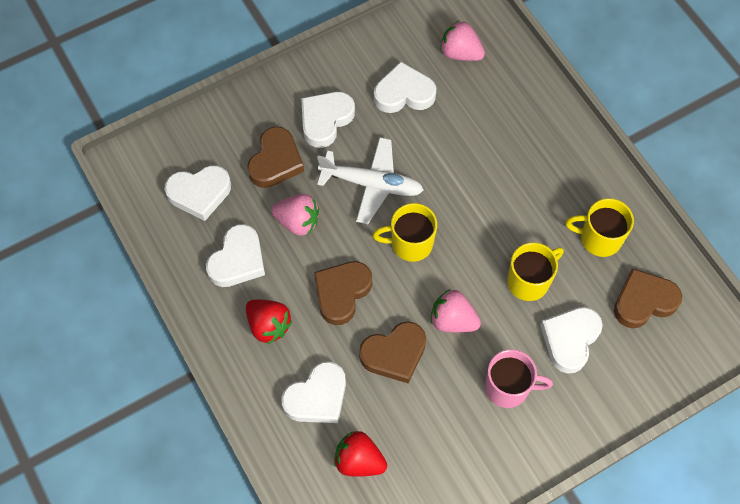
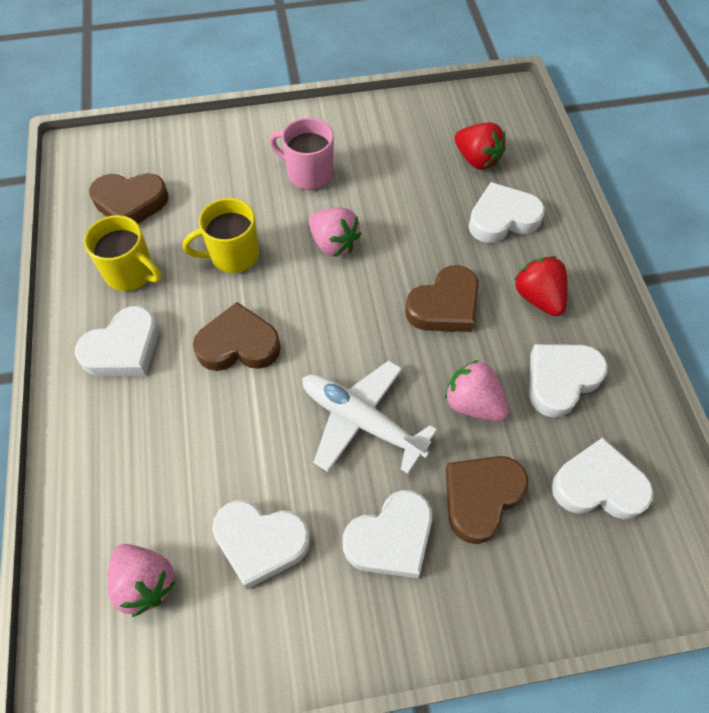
camera: 160 degrees left, 5 degrees down
(394, 354) = (409, 232): brown heart -> brown heart (238, 344)
(410, 243) = (344, 334): yellow mug -> none
(570, 340) = (225, 193): white heart -> white heart (123, 348)

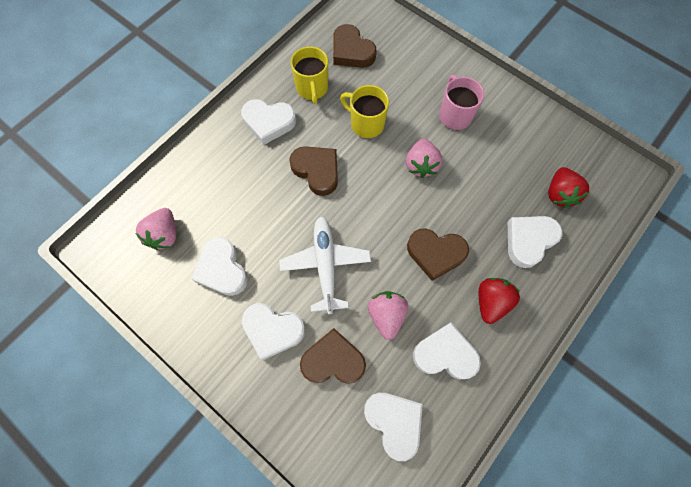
camera: 50 degrees right, 10 degrees up
(502, 218) = (529, 240): white heart -> white heart turned 75 degrees counterclockwise

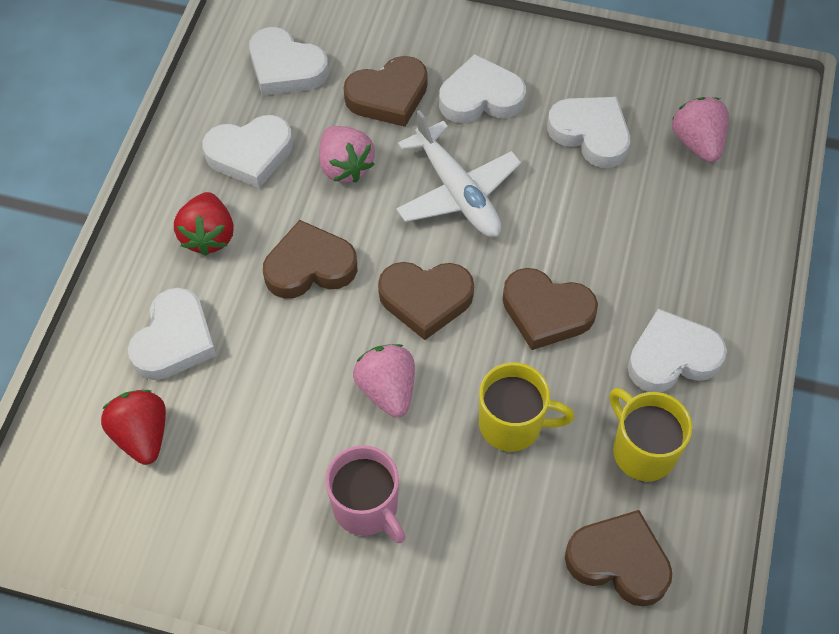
camera: 155 degrees right, 10 degrees down
(378, 205) = (425, 300): none -> brown heart

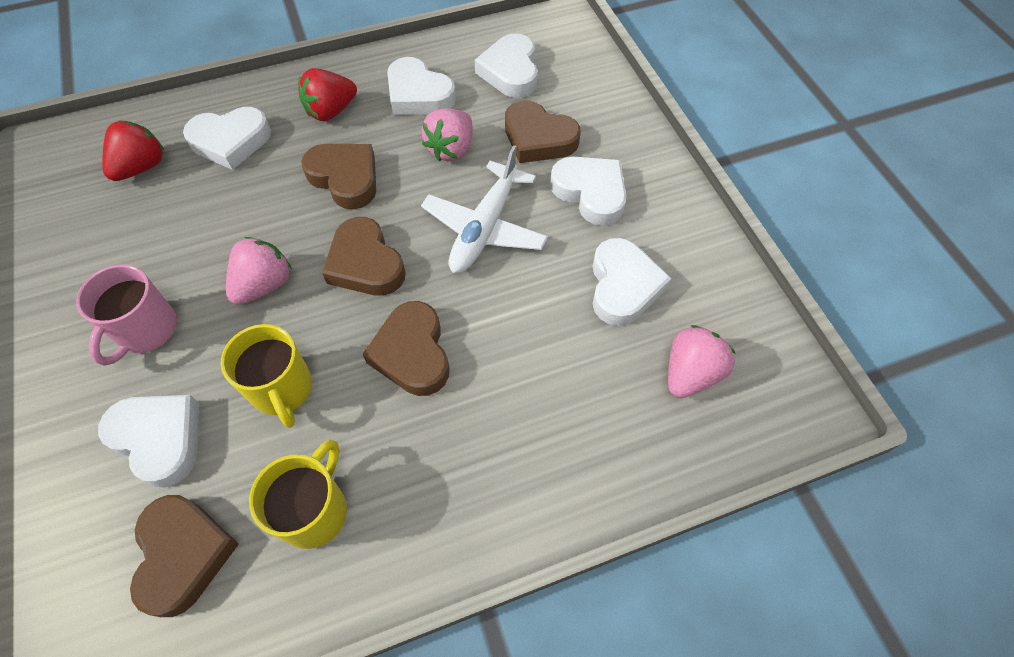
camera: 55 degrees right, 0 degrees up
(672, 357) = (433, 481): white heart -> white heart (159, 439)

